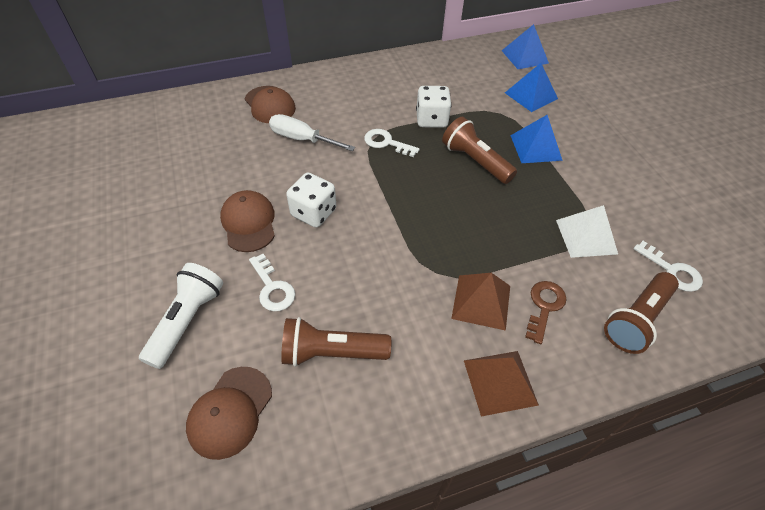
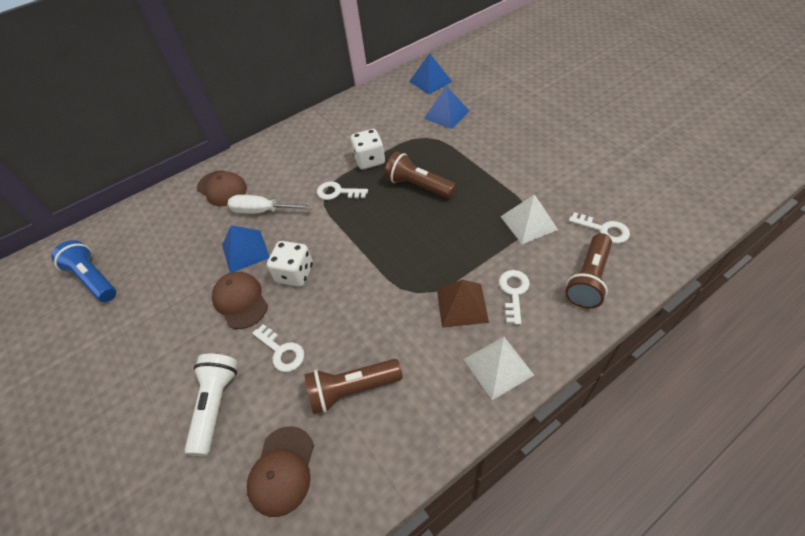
camera: 10 degrees left, 0 degrees up
(114, 157) = (94, 279): none -> blue flashlight
(500, 382) = (498, 367): brown pyramid -> white pyramid
(535, 147) = (464, 159): blue pyramid -> blue pyramid (245, 251)
(544, 306) = (513, 292): brown key -> white key

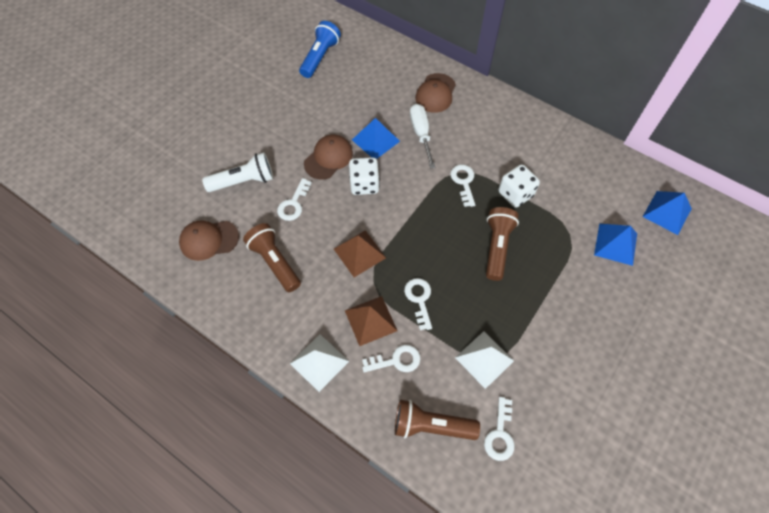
camera: 65 degrees right, 10 degrees up
(377, 297) = (359, 253): none -> brown pyramid
(451, 257) = (419, 299): none -> white key

